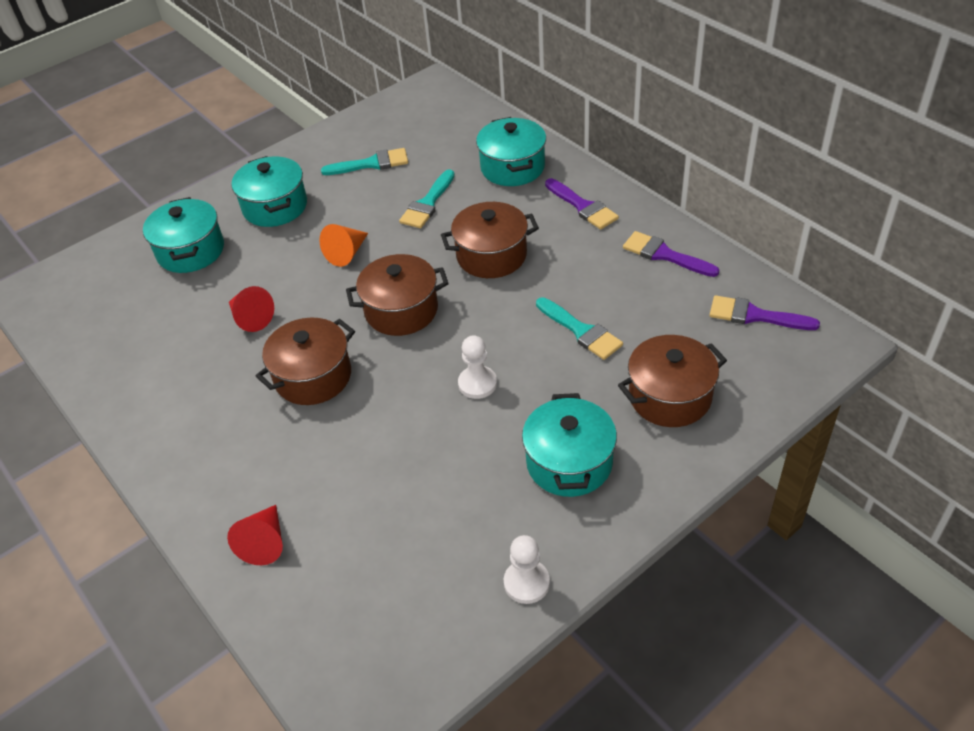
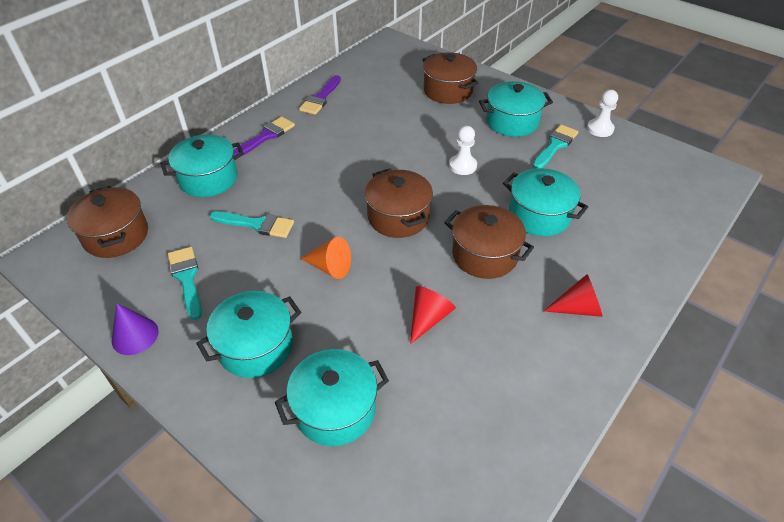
camera: 105 degrees left, 0 degrees up
(264, 542) = (641, 244): red cone -> red cone (578, 308)
(319, 142) = (135, 335): none -> purple cone
(356, 444) = (539, 215): none -> turquoise pot
(491, 255) = (327, 176): brown pot -> brown pot (116, 235)
(581, 331) = (401, 126): turquoise brush -> turquoise brush (555, 145)
(755, 315) = (374, 65): purple brush -> none

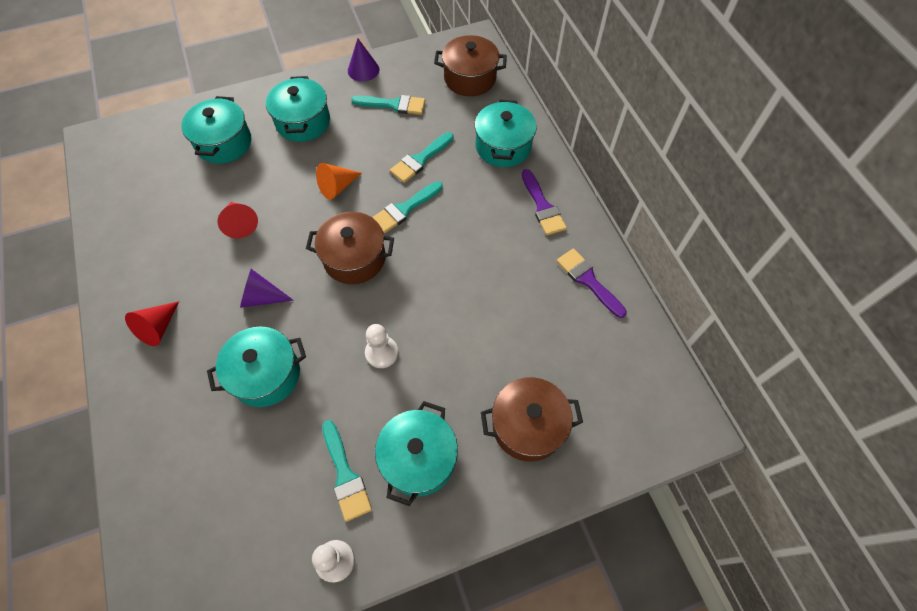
camera: 120 degrees right, 15 degrees up
(323, 210) = (405, 209): none -> turquoise brush
(485, 255) = (262, 297): brown pot -> purple cone

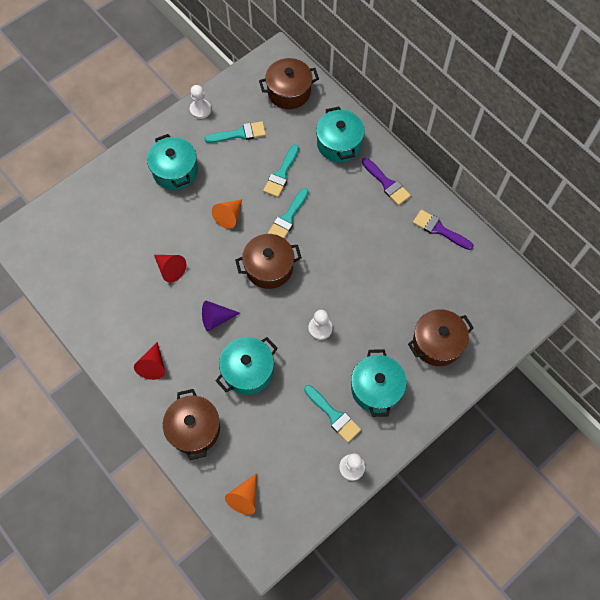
camera: 20 degrees left, 5 degrees up
(161, 426) = (194, 429): none -> brown pot
(173, 547) = (244, 497): none -> orange cone
(224, 143) = (121, 208): turquoise pot -> none
(363, 70) = (200, 109): purple cone -> white pawn

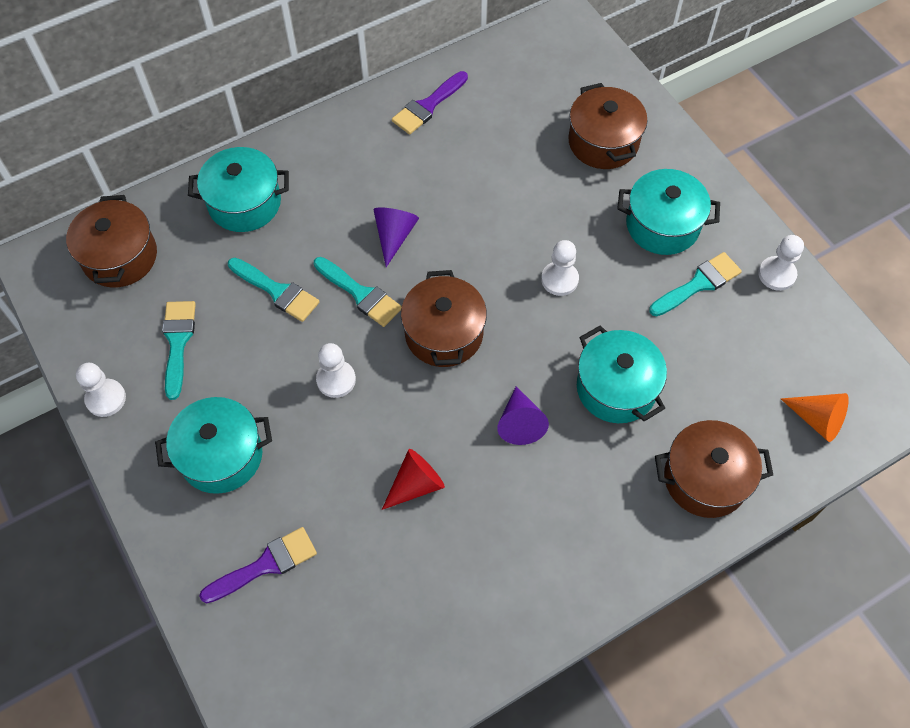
camera: 80 degrees left, 5 degrees down
(153, 365) = (590, 531): red cone -> none
(229, 216) = (336, 380): orange cone -> white pawn
(332, 228) = (394, 236): none -> purple cone
(387, 183) = (334, 154): purple brush -> purple brush (265, 565)

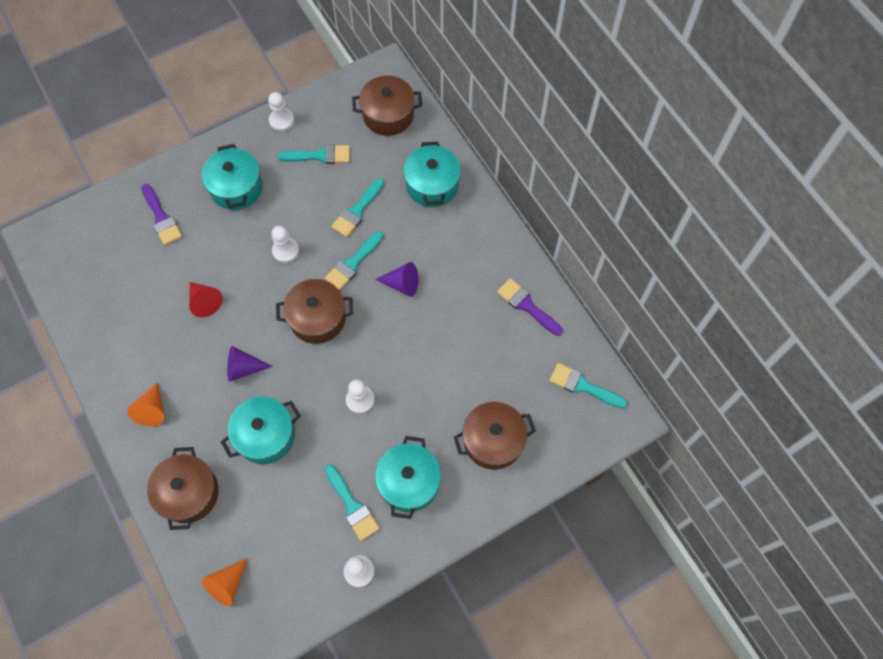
camera: 90 degrees right, 5 degrees up
(531, 57) = (583, 386): none -> turquoise brush
(589, 541) = (152, 410): none -> orange cone

